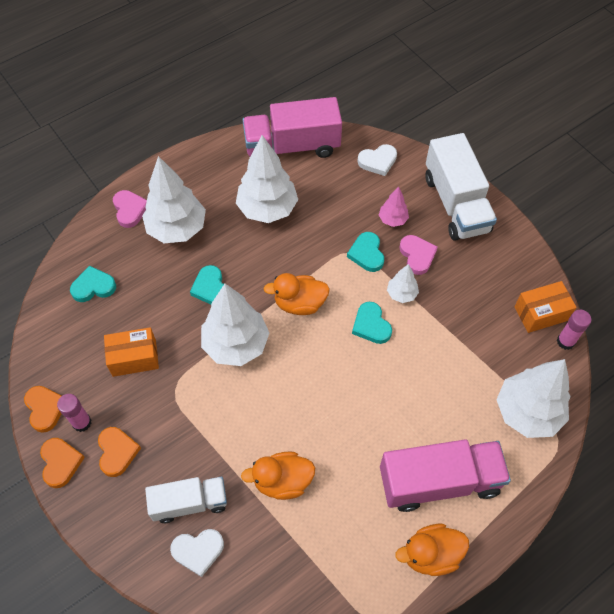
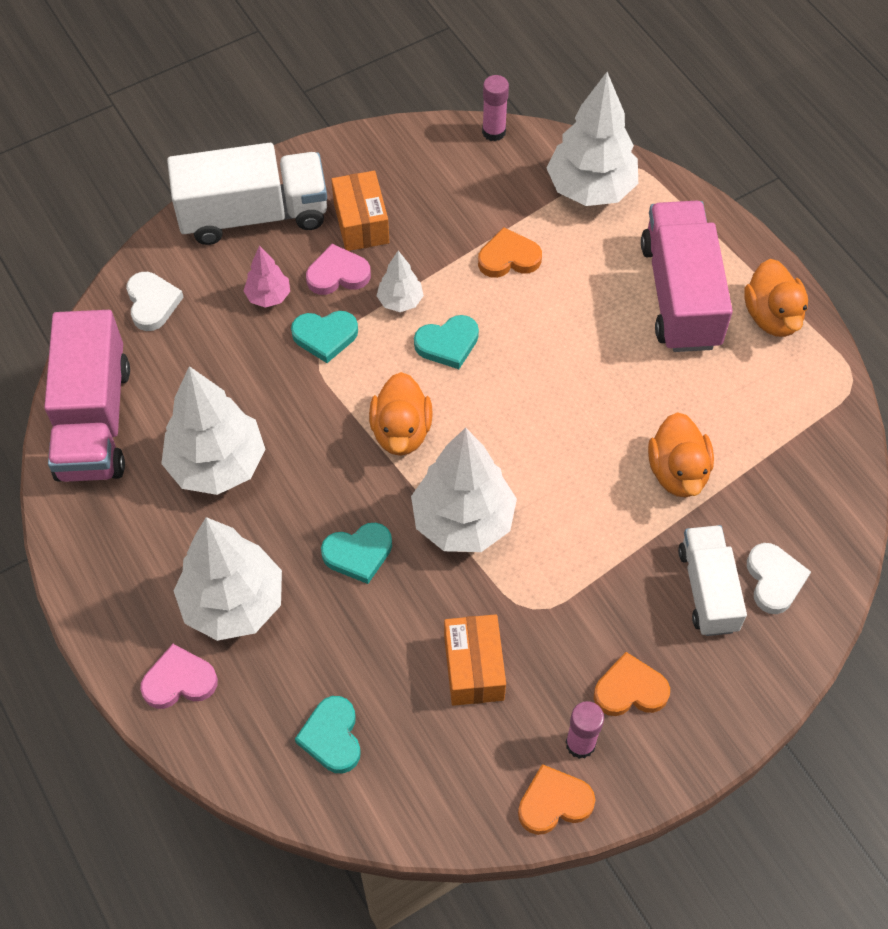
camera: 85 degrees left, 0 degrees up
(60, 463) = (645, 772): orange heart -> orange heart (508, 258)
(541, 313) = (449, 149): orange box -> orange box (361, 223)

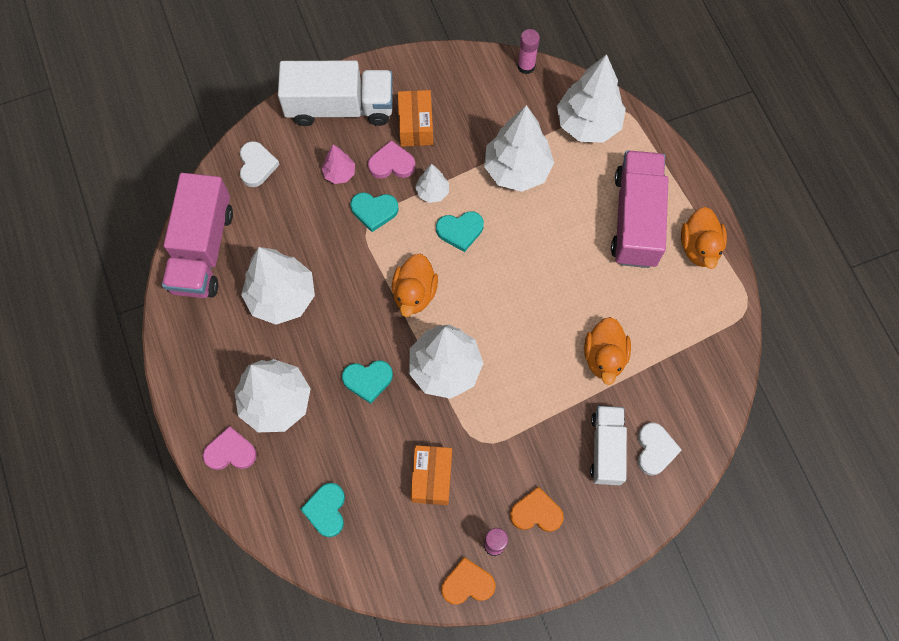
camera: 10 degrees right, 10 degrees up
(508, 258) = (517, 170): orange heart -> white tree

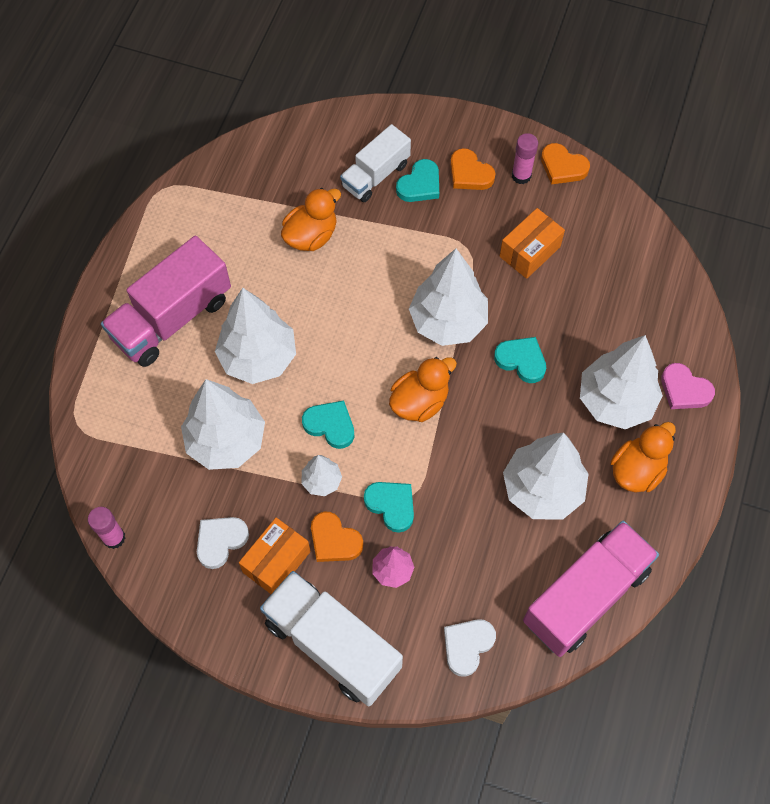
camera: 140 degrees left, 5 degrees down
(326, 510) = (634, 289): turquoise heart -> turquoise heart (420, 184)
(392, 163) = (334, 540): pink heart -> orange heart
(588, 124) = (120, 433): white tree -> white tree (258, 358)
(655, 450) = (340, 149): white heart -> white heart (220, 541)
(699, 247) = (147, 257): orange duck -> orange duck (637, 470)

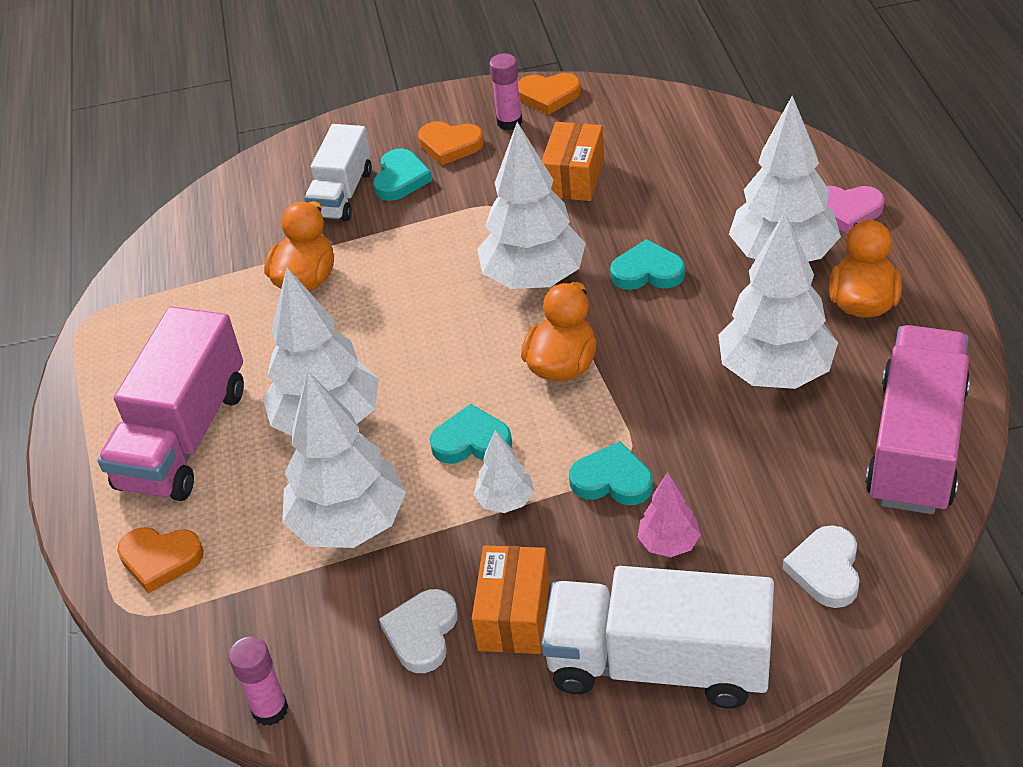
camera: 25 degrees left, 20 degrees down
(334, 540) = (570, 552): orange heart -> orange heart (160, 560)

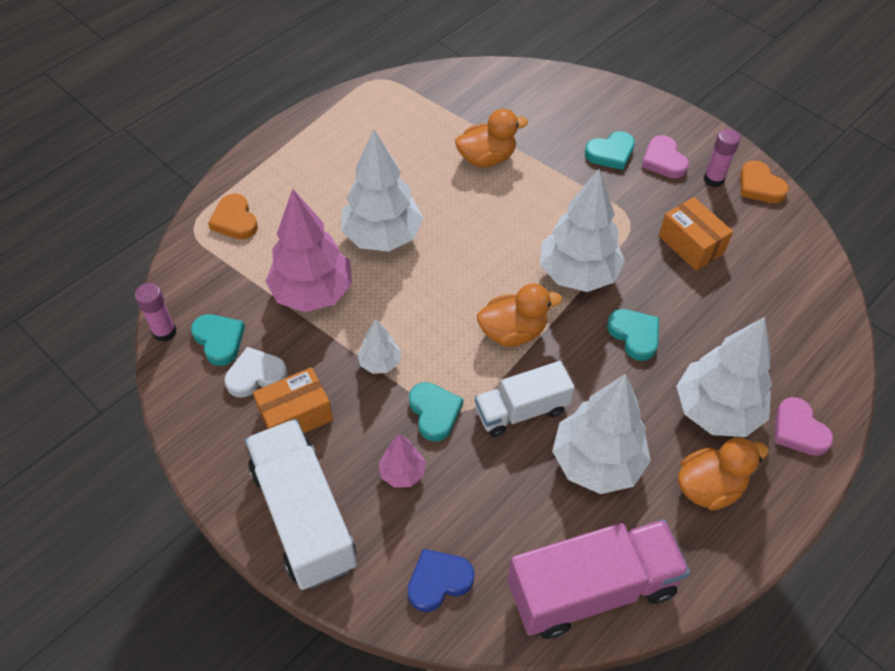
camera: 50 degrees right, 10 degrees up
(184, 437) = (325, 177): pink truck -> none
(342, 194) = (573, 132): white truck -> white truck (521, 410)
(349, 524) = (313, 293): white tree -> pink tree
(450, 145) = (663, 160): orange heart -> pink heart
(471, 441) = (416, 318): turquoise heart -> turquoise heart (219, 340)
(574, 178) = (691, 244): orange box -> orange box turned 75 degrees clockwise
(826, 570) = (438, 581): white heart -> blue heart

